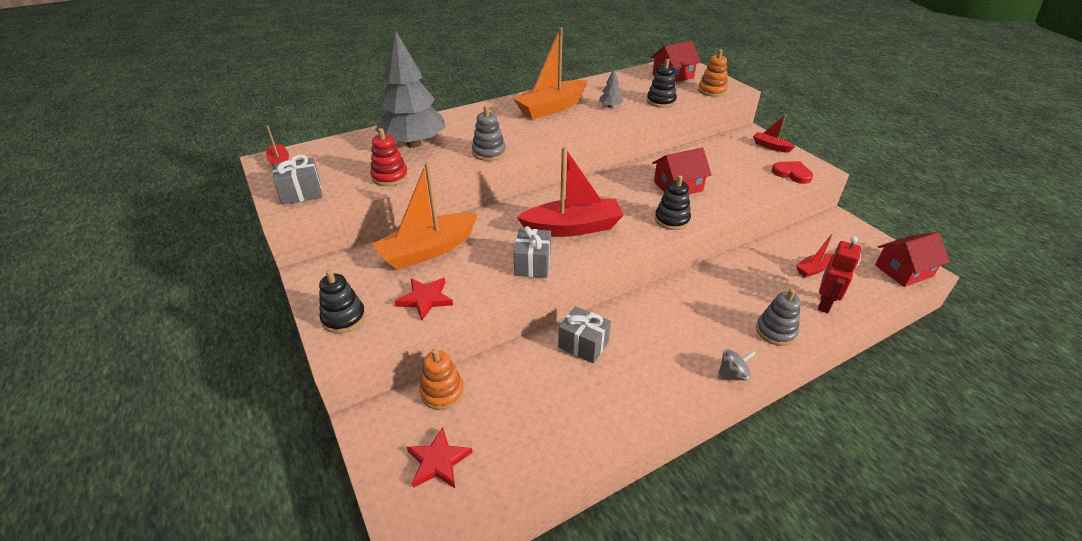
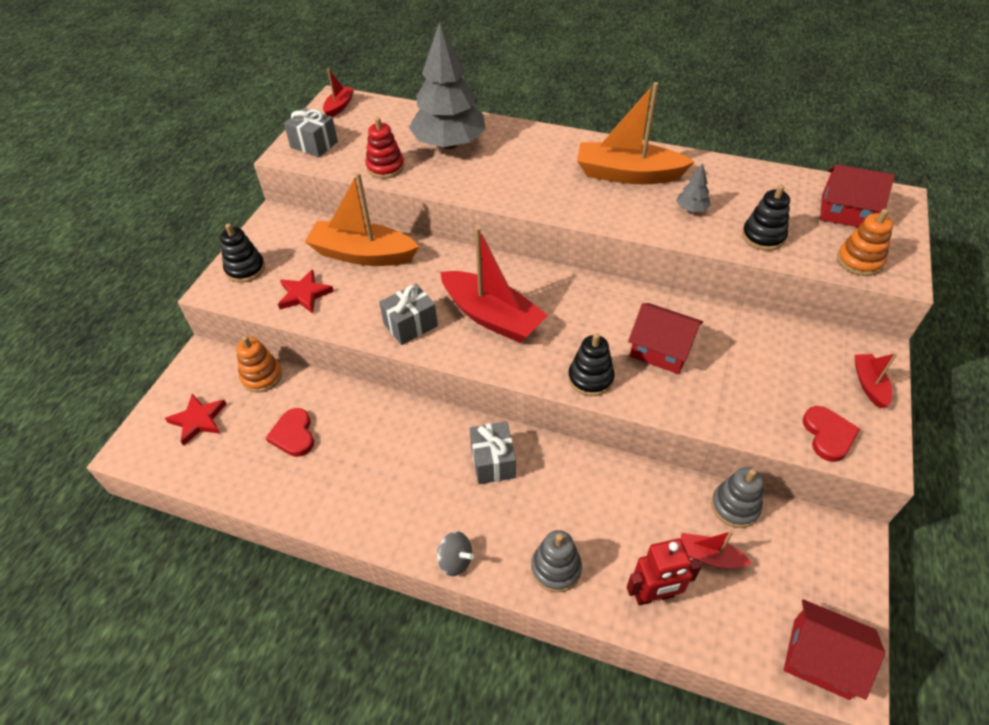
camera: 50 degrees right, 10 degrees up
(489, 152) = (490, 191): grey stacking toy -> grey stacking toy (735, 506)
(529, 403) = (293, 435): none -> red heart
(583, 344) = (390, 427): grey gift -> grey gift (493, 462)

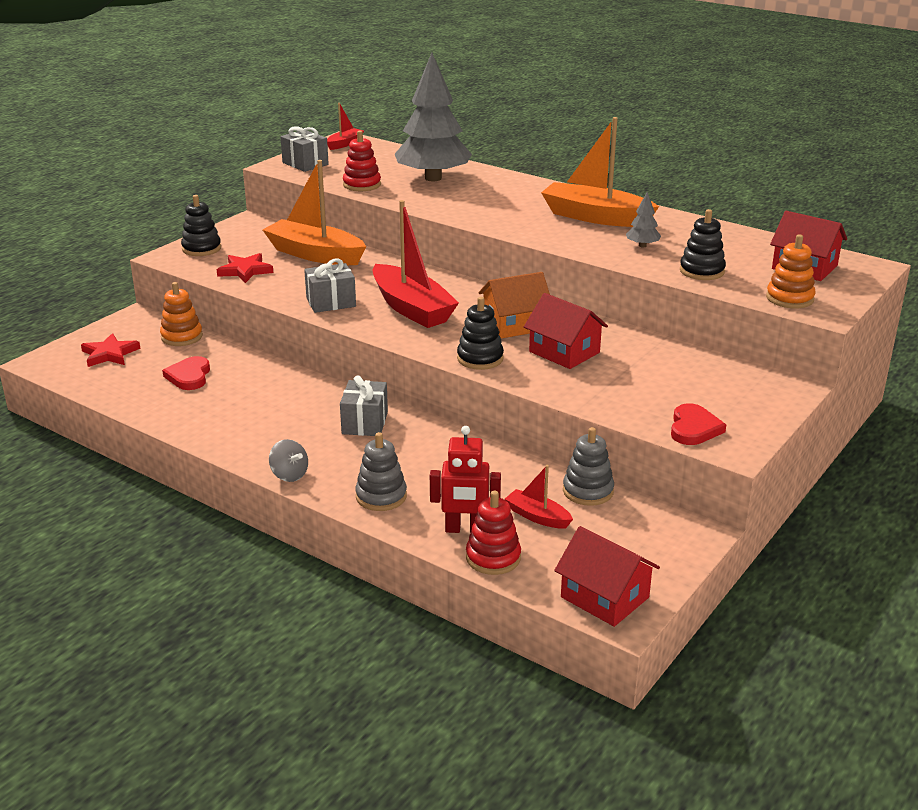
camera: 15 degrees right, 20 degrees down
(597, 319) = (514, 325): none -> orange house
(698, 630) = (493, 558): none -> red stacking toy
(869, 384) = (764, 405): red boat -> none

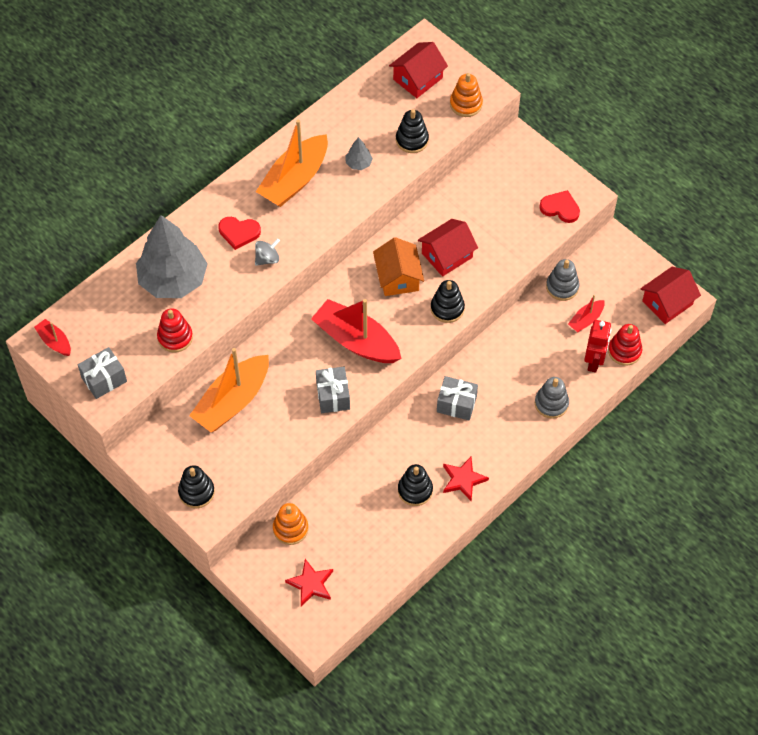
camera: 80 degrees left, 30 degrees up
(189, 376) = (362, 522): red heart -> red heart (239, 233)
(233, 405) = (415, 490): none -> black stacking toy
(245, 271) = (255, 457): red star -> red star (463, 479)
(289, 475) = (517, 456): grey spinning top -> grey spinning top (267, 259)
(412, 308) = (356, 341): red boat -> red boat turned 120 degrees counterclockwise

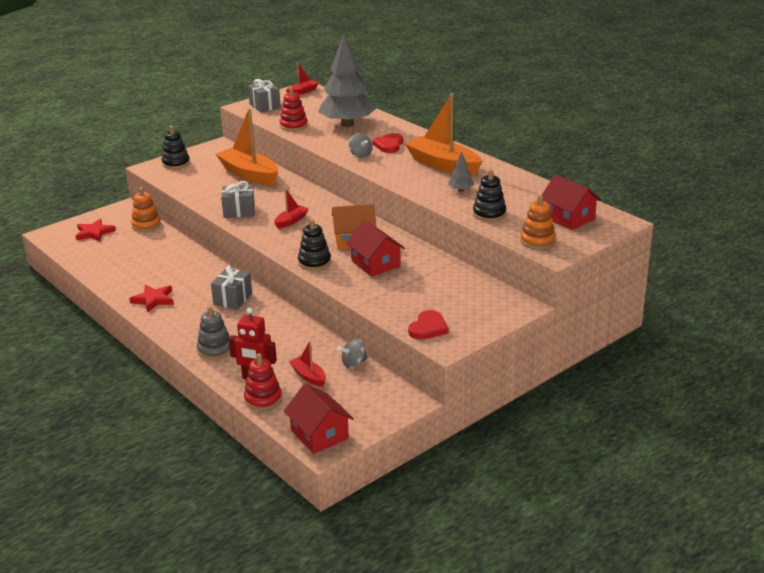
camera: 95 degrees right, 30 degrees down
(356, 341) = (291, 221): red boat -> red boat, size x0.48
(415, 490) = (154, 277): black stacking toy -> none
(562, 287) = (353, 363): grey stacking toy -> grey spinning top

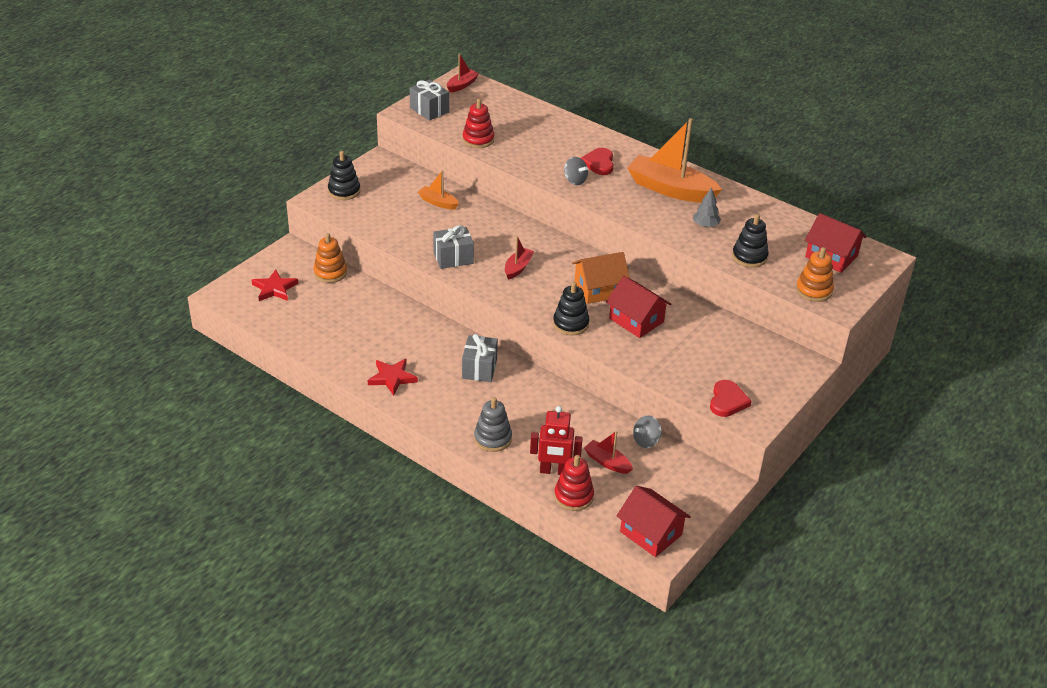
camera: 15 degrees left, 10 degrees up
(249, 174) = (438, 202): orange boat -> orange boat, size x0.48
(347, 124) = (538, 134): grey tree -> none

